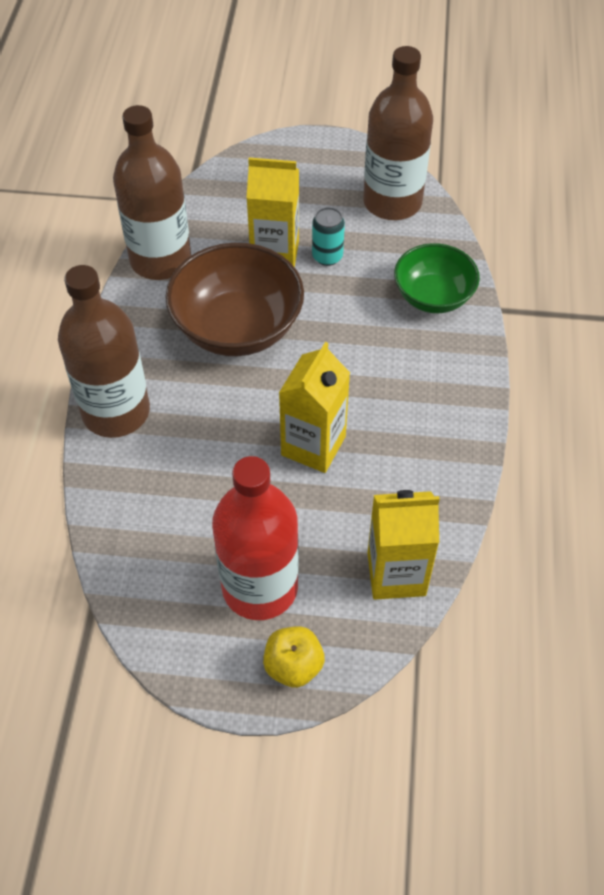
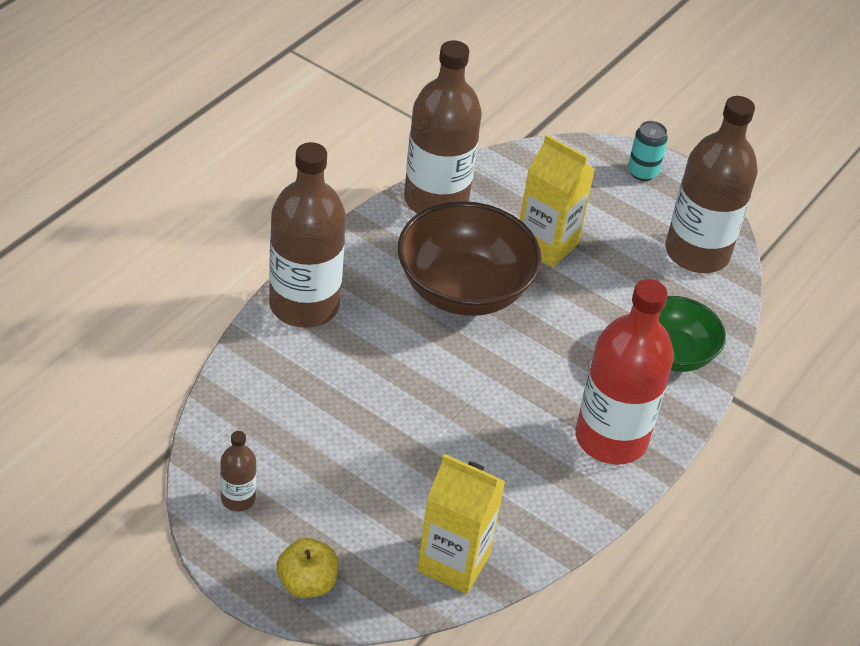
camera: 25 degrees right, 10 degrees down
(182, 623) = (238, 498): none -> brown bottle
(260, 587) = (324, 507): red bottle -> red bottle (611, 438)
(313, 446) = (458, 421): yellow carton -> none
(327, 256) = (595, 270): turquoise can -> turquoise can (642, 172)

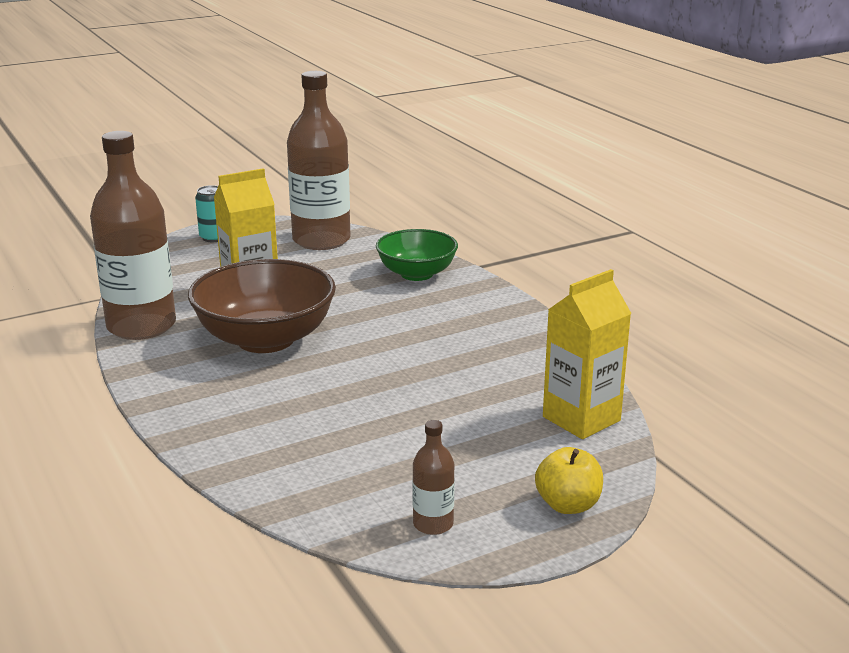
camera: 60 degrees left, 20 degrees down
(304, 305) = (202, 424): brown bottle -> none
(611, 438) = (487, 318): red bottle -> none

